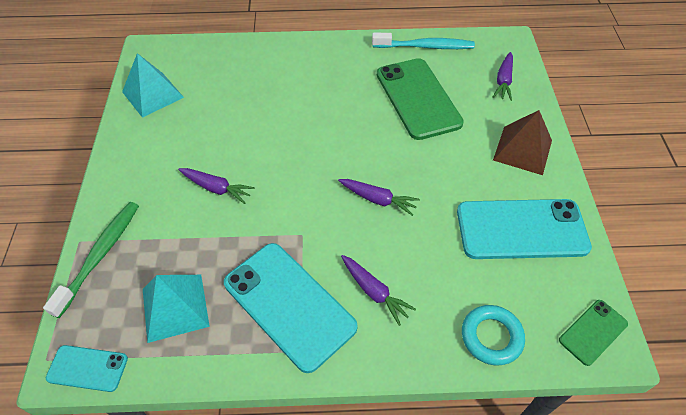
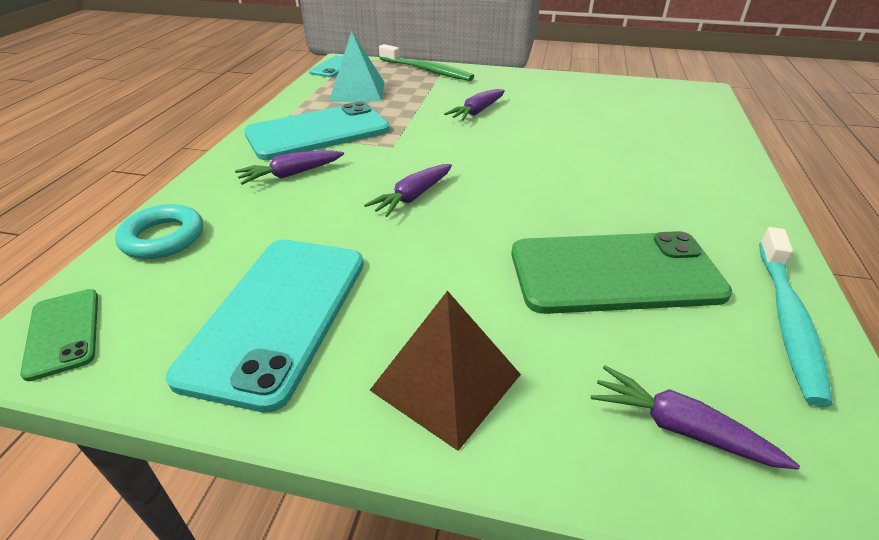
camera: 105 degrees right, 15 degrees down
(152, 94) = (623, 91): turquoise pyramid -> none

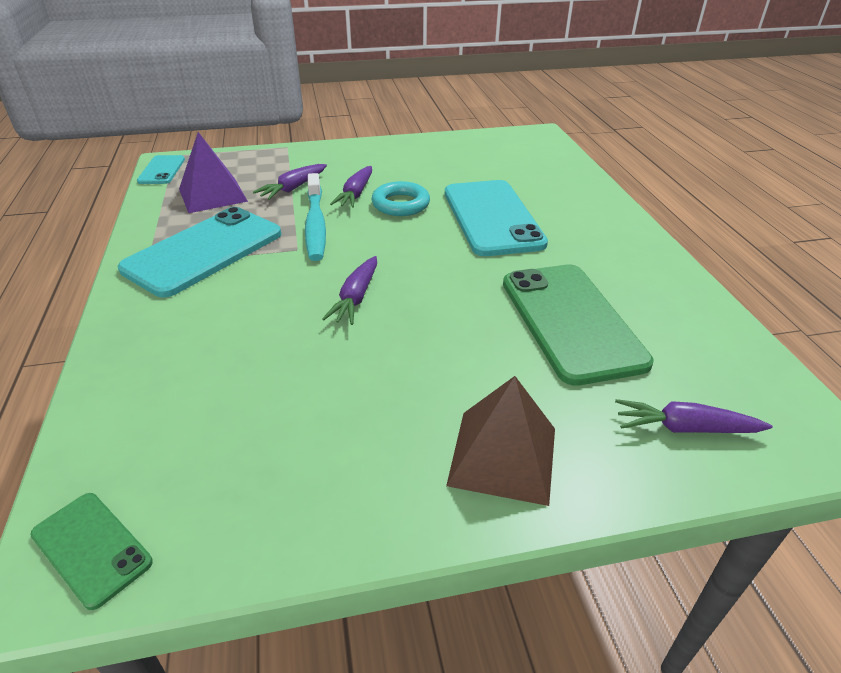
camera: 25 degrees left, 0 degrees up
(163, 238) = (120, 413): turquoise ring -> turquoise ring (400, 204)
(278, 315) = (313, 451): turquoise phone -> turquoise phone (492, 218)
(291, 174) = (211, 305): purple carrot -> purple carrot (293, 188)
(357, 91) = (212, 195): turquoise pyramid -> purple pyramid
(427, 70) = (271, 156): green toothbrush -> none
(614, 273) = (571, 321): green phone -> green phone turned 75 degrees counterclockwise
(787, 319) = (706, 322): turquoise toothbrush -> turquoise toothbrush (315, 224)

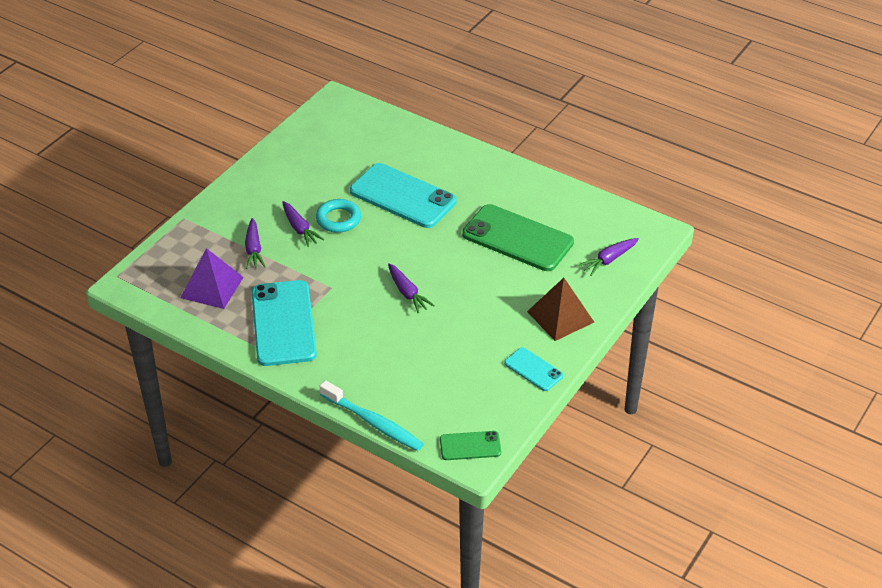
camera: 45 degrees left, 5 degrees up
(162, 170) = (136, 293): turquoise phone -> turquoise phone (533, 369)
(315, 224) = (313, 265): turquoise toothbrush -> turquoise toothbrush (373, 422)

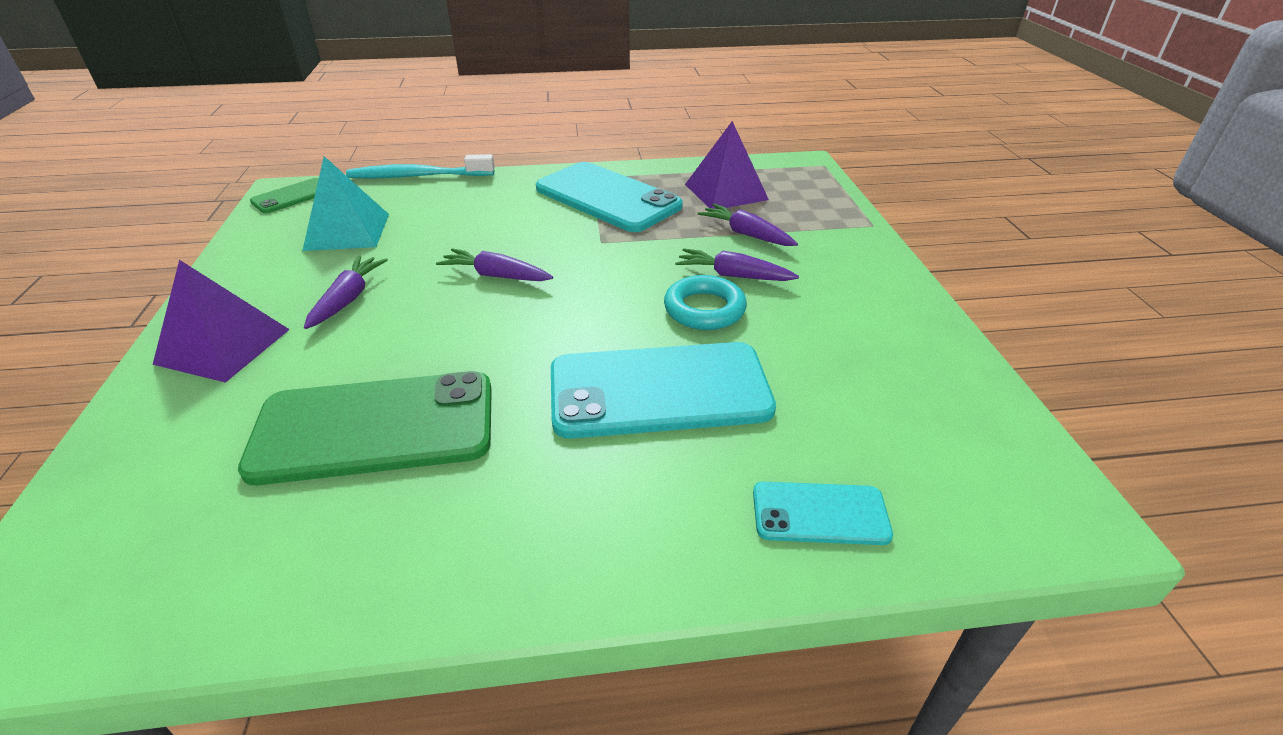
camera: 140 degrees right, 5 degrees down
(458, 379) = (347, 231): none -> turquoise pyramid
(533, 369) = (243, 275): turquoise phone -> turquoise phone (820, 513)
(560, 316) = (223, 346): brown pyramid -> purple pyramid
(609, 260) = (140, 484): purple carrot -> purple carrot (348, 299)

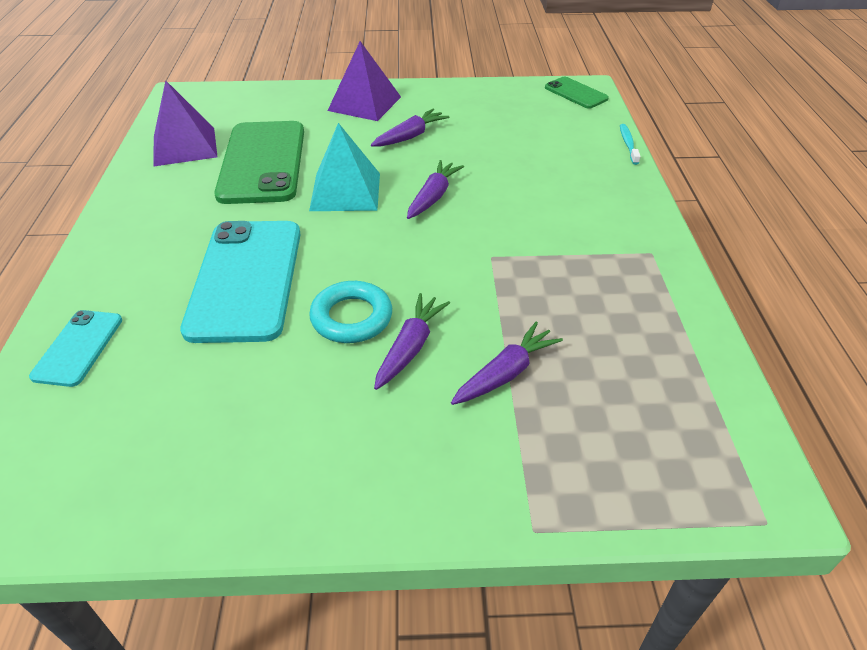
camera: 95 degrees right, 5 degrees up
(347, 231) = (513, 123): turquoise pyramid -> turquoise pyramid (345, 191)
(348, 299) = (410, 136): purple carrot -> purple carrot turned 60 degrees counterclockwise
(418, 176) = (628, 144): turquoise toothbrush -> turquoise toothbrush, size x0.51
(607, 197) = (596, 263): turquoise phone -> none
(725, 192) = (629, 370): purple pyramid -> purple pyramid (185, 146)

